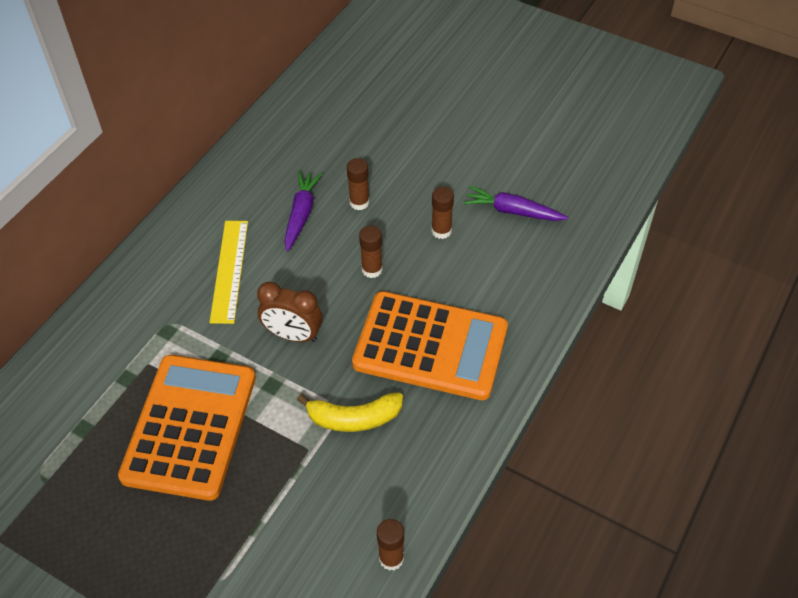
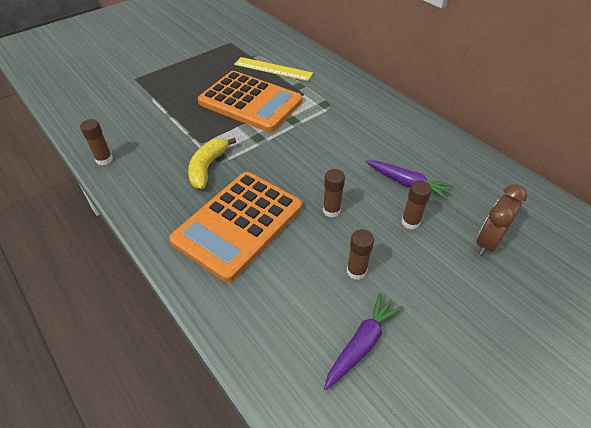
camera: 110 degrees right, 5 degrees down
(229, 270) = (363, 137): yellow ruler -> yellow ruler (273, 69)
(293, 335) = (291, 154): brown clock -> brown clock (488, 242)

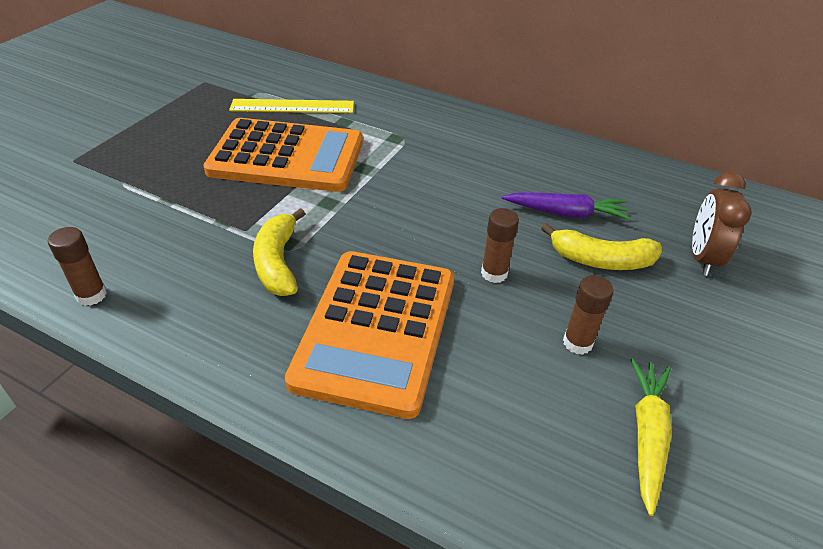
camera: 25 degrees left, 5 degrees down
(361, 344) = (647, 436): purple carrot -> yellow carrot
(410, 222) = (601, 260): brown glue stick -> yellow banana

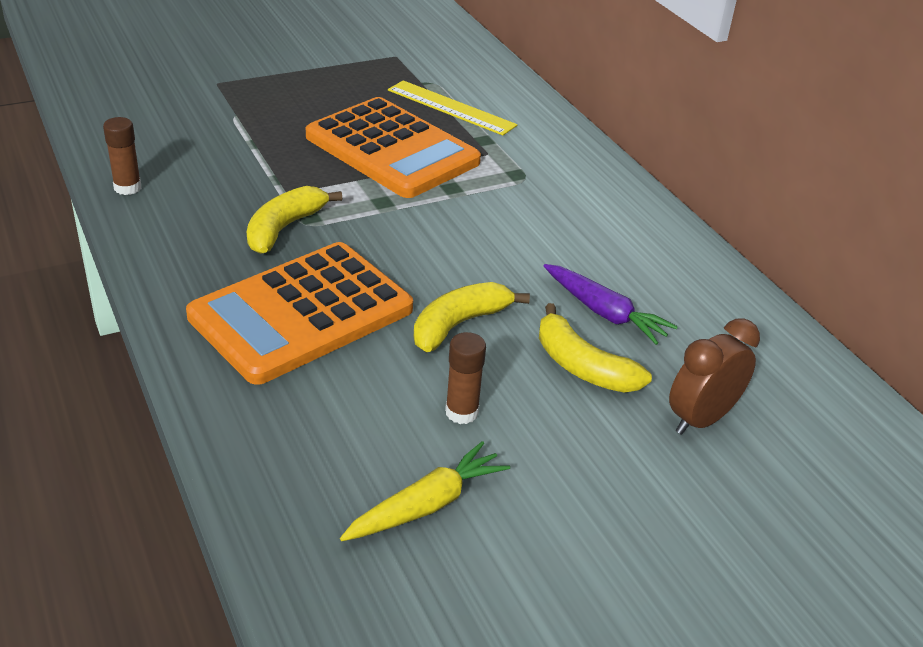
camera: 35 degrees right, 5 degrees down
(494, 273) = (459, 324): brown glue stick -> yellow banana

